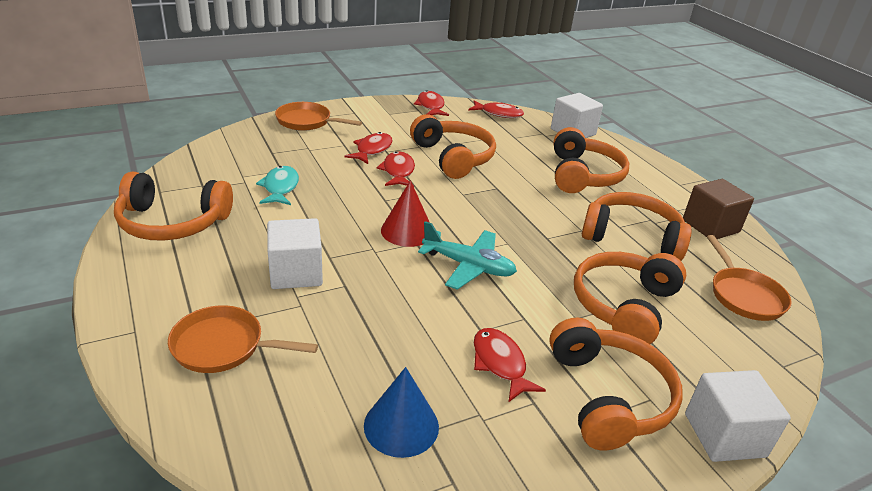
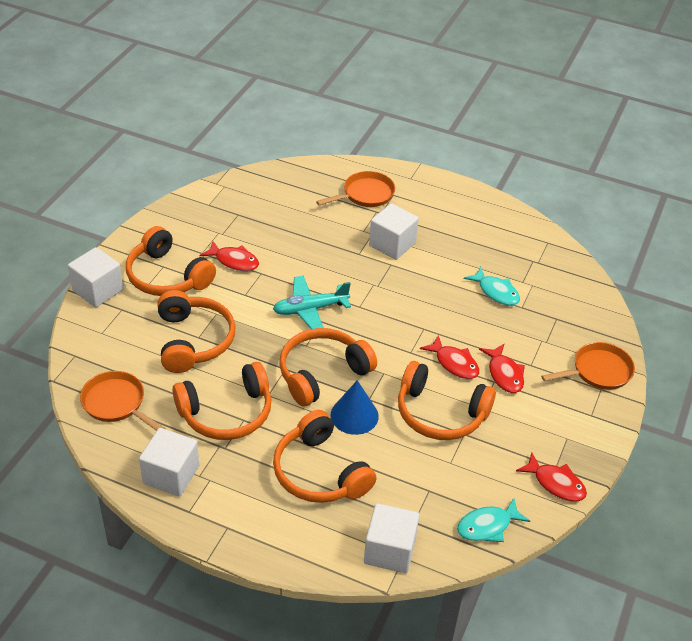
camera: 140 degrees right, 10 degrees up
(172, 222) = (500, 230): orange headphones -> orange headphones (322, 373)
(401, 425) = (250, 210): blue cone -> blue cone (354, 415)
(407, 231) = (376, 311): red cone -> none
(498, 114) = (487, 526): red fish -> turquoise fish
(710, 226) = (171, 475): brown cube -> white cube

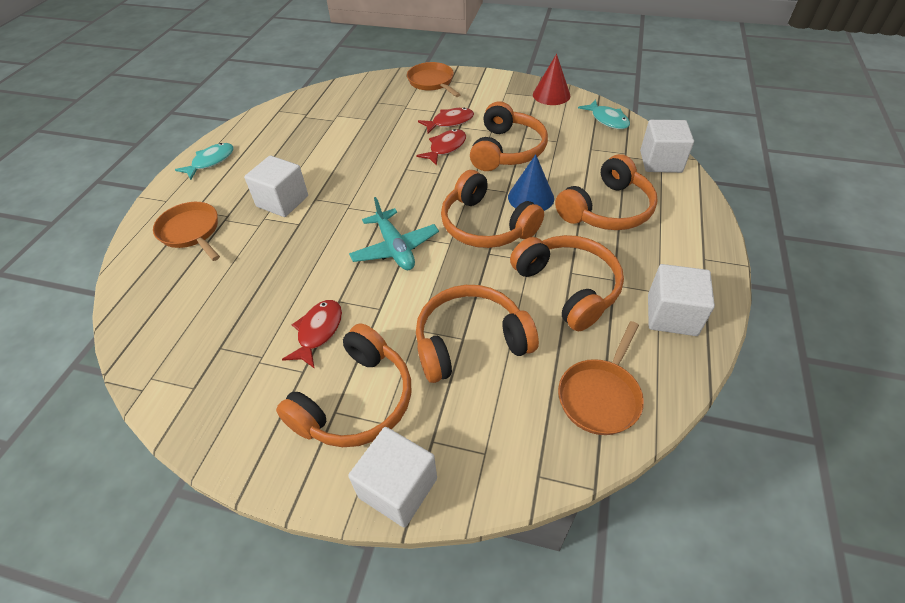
camera: 95 degrees left, 5 degrees up
(496, 292) = (349, 133): turquoise fish -> turquoise fish (211, 162)
(555, 483) = (551, 95): red fish -> red cone

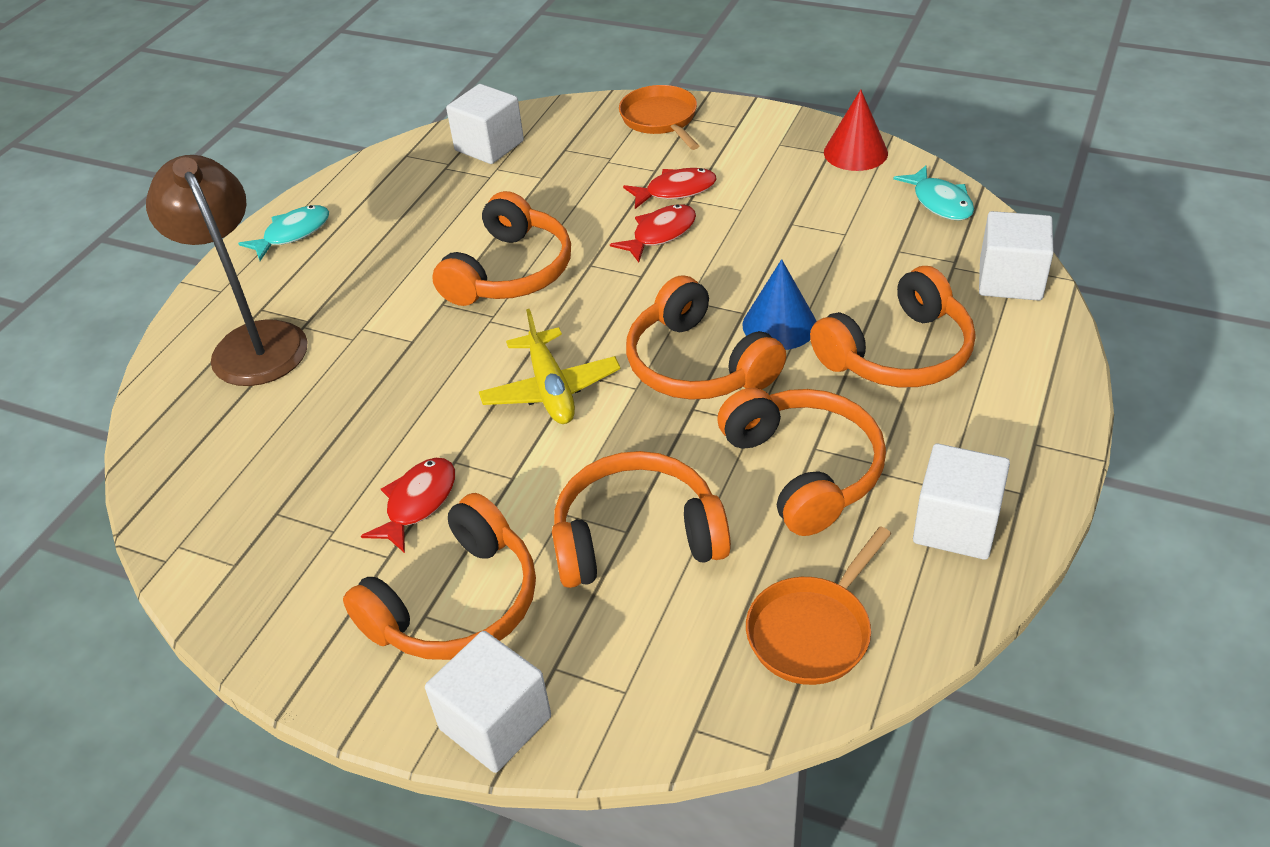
camera: 10 degrees right, 5 degrees down
(191, 232) = (253, 341): orange pan -> brown lamp
(282, 201) = (392, 304): white cube -> white cube (489, 146)
(395, 248) = (550, 389): turquoise plane -> yellow plane
(506, 150) = (758, 244): orange headphones -> orange headphones (510, 271)

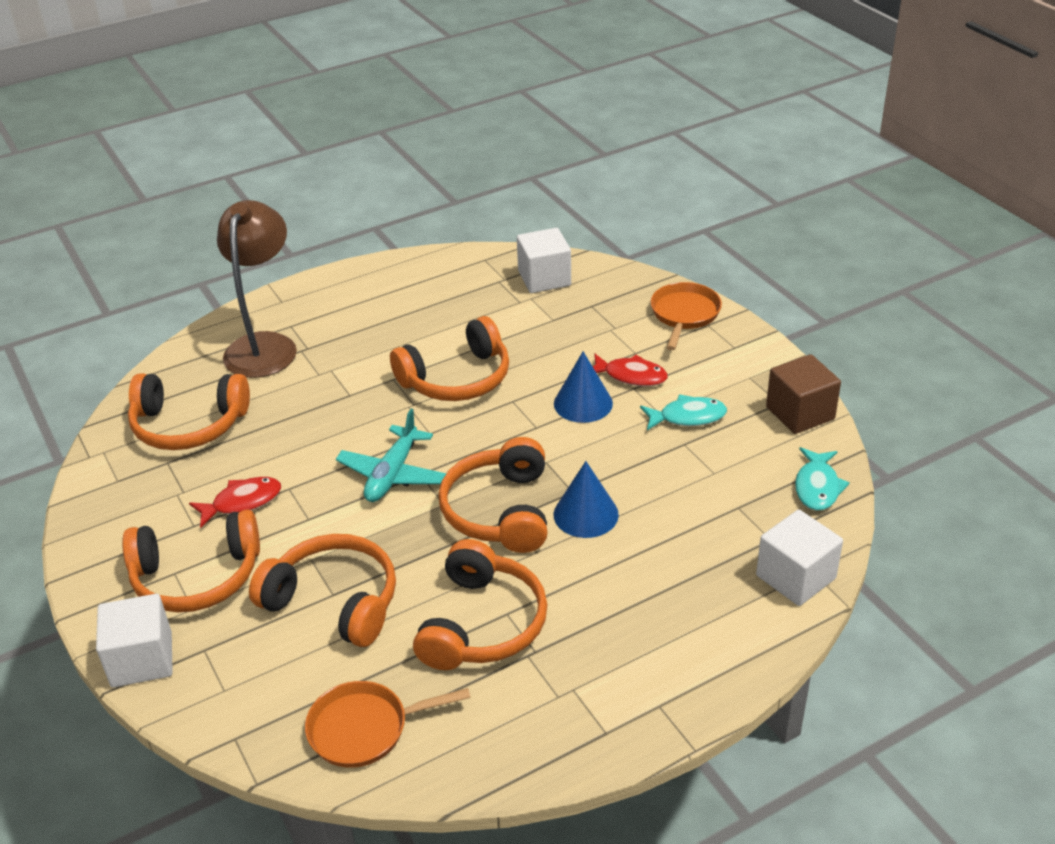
camera: 35 degrees right, 5 degrees down
(293, 234) = (359, 283): turquoise fish -> turquoise fish (687, 417)
(550, 389) = (392, 474): yellow plane -> turquoise plane
(660, 234) = (583, 403): red fish -> blue cone
(855, 152) = (800, 413): red cone -> brown cube
(898, 353) = (643, 582): orange headphones -> orange headphones (189, 425)
(956, 525) = (534, 724): white cube -> none

